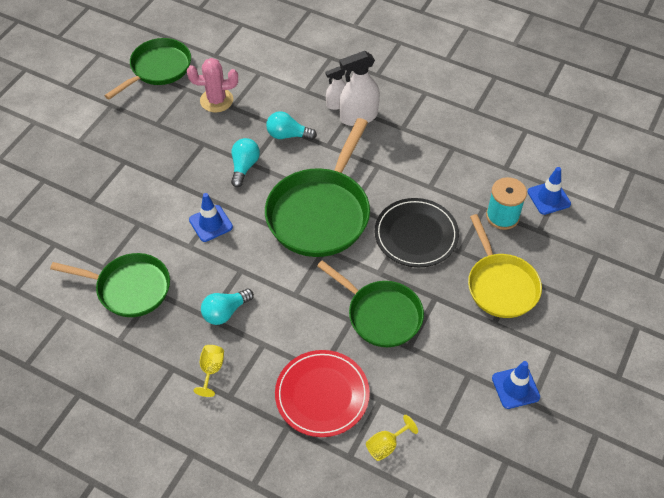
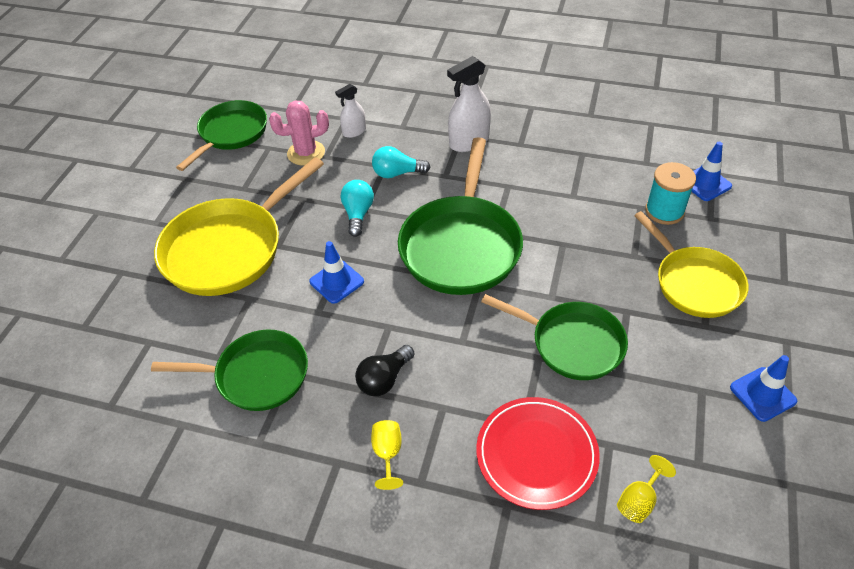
camera: 10 degrees left, 5 degrees down
(133, 177) = (229, 248): none -> yellow pan
(225, 312) = (384, 379): turquoise light bulb -> black light bulb
(337, 104) = (441, 134): white spray bottle -> white spray bottle (354, 131)
(416, 235) = (578, 248): black plate -> none

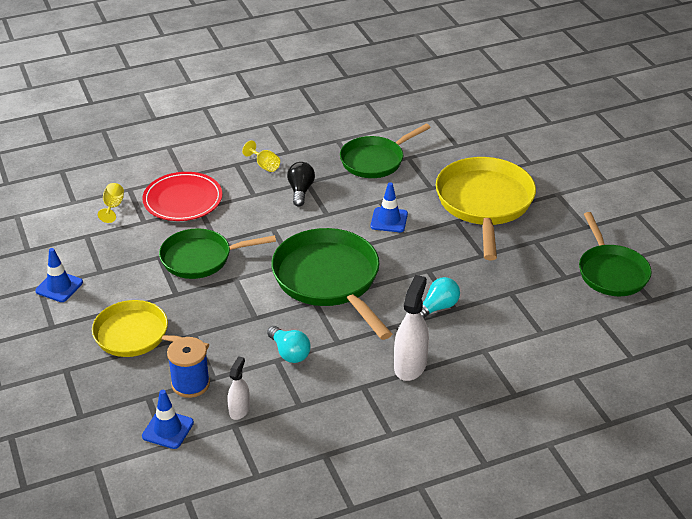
camera: 140 degrees right, 10 degrees down
(306, 153) = (529, 287): pink cactus -> none
(354, 131) = (517, 324): white spray bottle -> white spray bottle (239, 410)
(358, 214) = (428, 264): turquoise light bulb -> turquoise light bulb (289, 353)
(664, 211) = (190, 384): turquoise spool -> blue spool

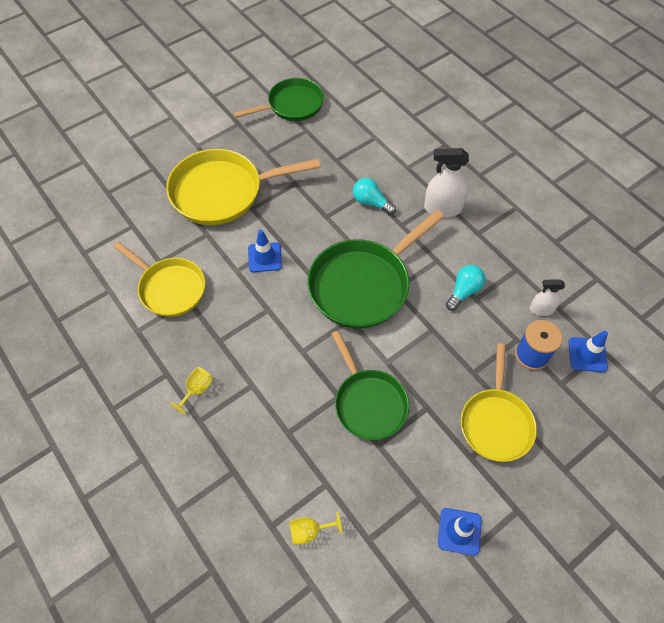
camera: 105 degrees left, 20 degrees up
(183, 200) = (278, 455): red plate -> none
(300, 191) = (235, 342): black light bulb -> none
(375, 160) = (169, 288): green pan -> yellow pan

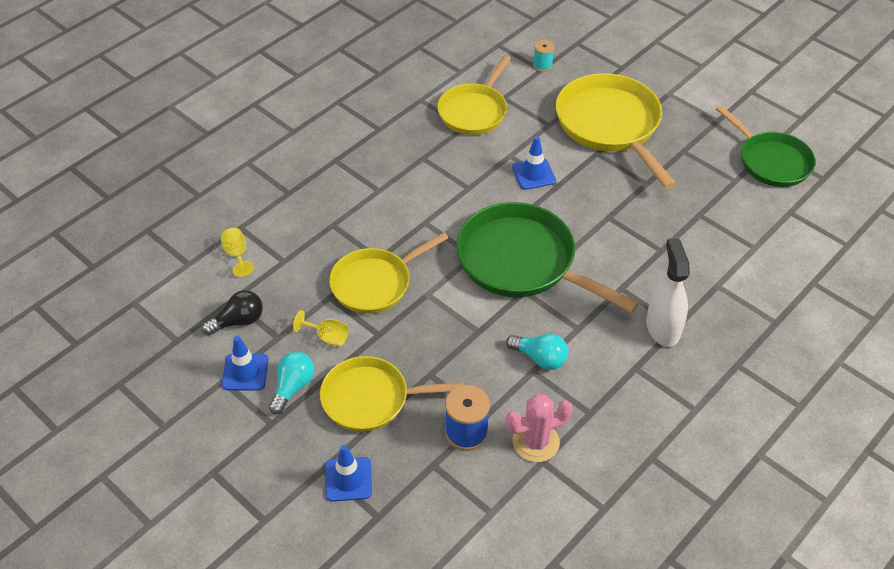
camera: 80 degrees right, 10 degrees down
(127, 224) = (542, 65): none -> turquoise spool
(197, 390) = (366, 152): yellow goblet -> yellow goblet (327, 337)
(368, 402) = (375, 283): green pan -> yellow pan
(371, 202) = (645, 255): turquoise light bulb -> turquoise light bulb (293, 387)
(397, 534) = (238, 321): none -> black light bulb
(541, 309) = (536, 442): white spray bottle -> pink cactus
(587, 355) = (480, 494): blue traffic cone -> blue traffic cone (348, 479)

